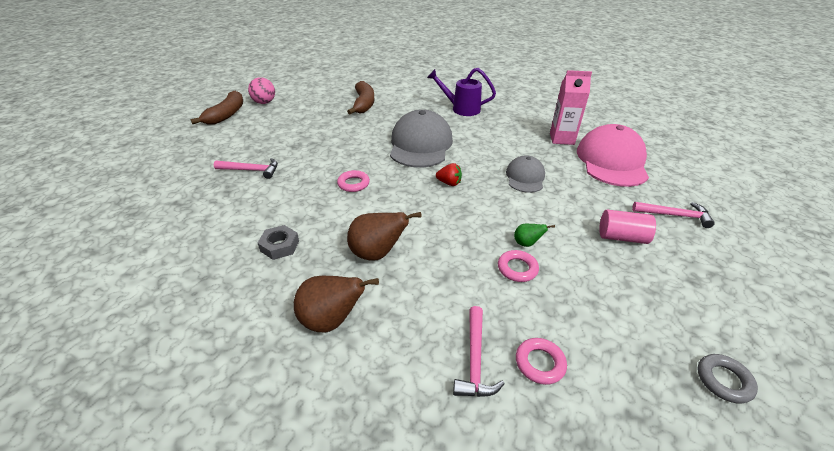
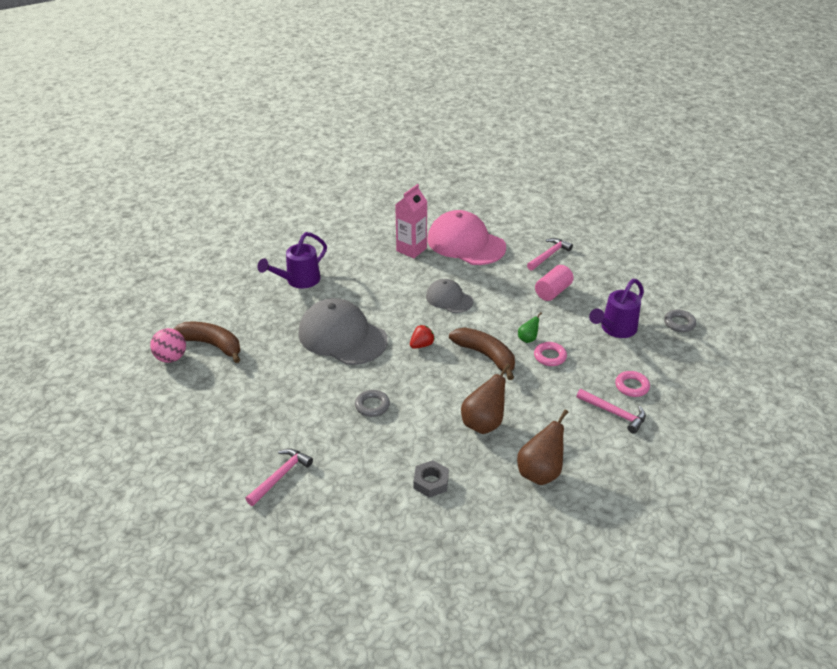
camera: 60 degrees left, 0 degrees up
(226, 115) = (111, 474): brown banana -> brown banana (485, 356)
(264, 102) = (113, 429): pink ball -> pink ball (171, 358)
(353, 184) = (372, 406): pink ring -> grey ring
(626, 311) = (615, 329): none -> purple watering can

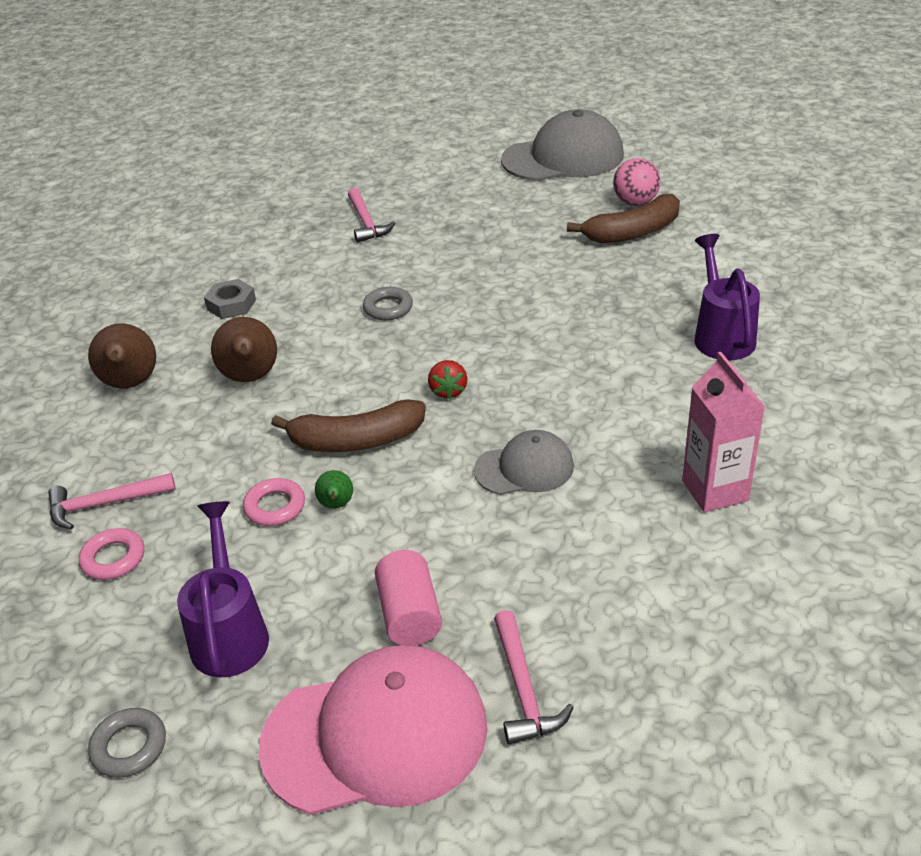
camera: 130 degrees right, 0 degrees up
(342, 336) = (544, 330): grey cap -> grey cap (563, 157)
(466, 243) = (677, 577): pink cap -> pink cap (376, 735)

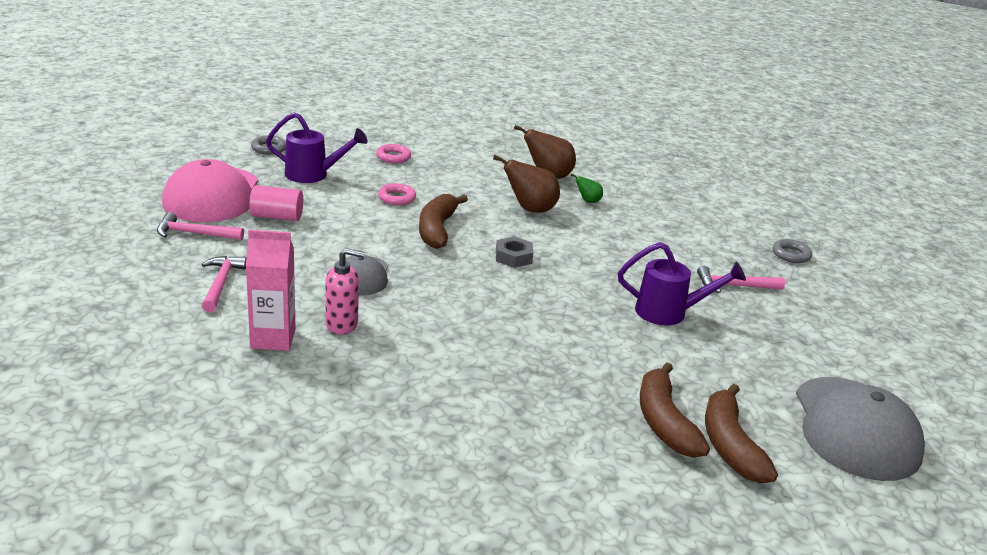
camera: 100 degrees right, 10 degrees down
(104, 504) = (439, 159): pink hammer -> pink hammer (221, 283)
(231, 304) = (626, 215): grey nut -> grey nut (513, 257)
(336, 505) = (382, 214): green pear -> green pear (588, 201)
(388, 308) = (589, 269): grey ring -> grey ring (791, 255)
(448, 391) = (466, 269): red strawberry -> none
(635, 203) = (730, 445): pink ball -> brown banana
(642, 448) = (342, 324): none -> pink soap dispenser
(721, 335) = (453, 411): purple watering can -> purple watering can (669, 313)

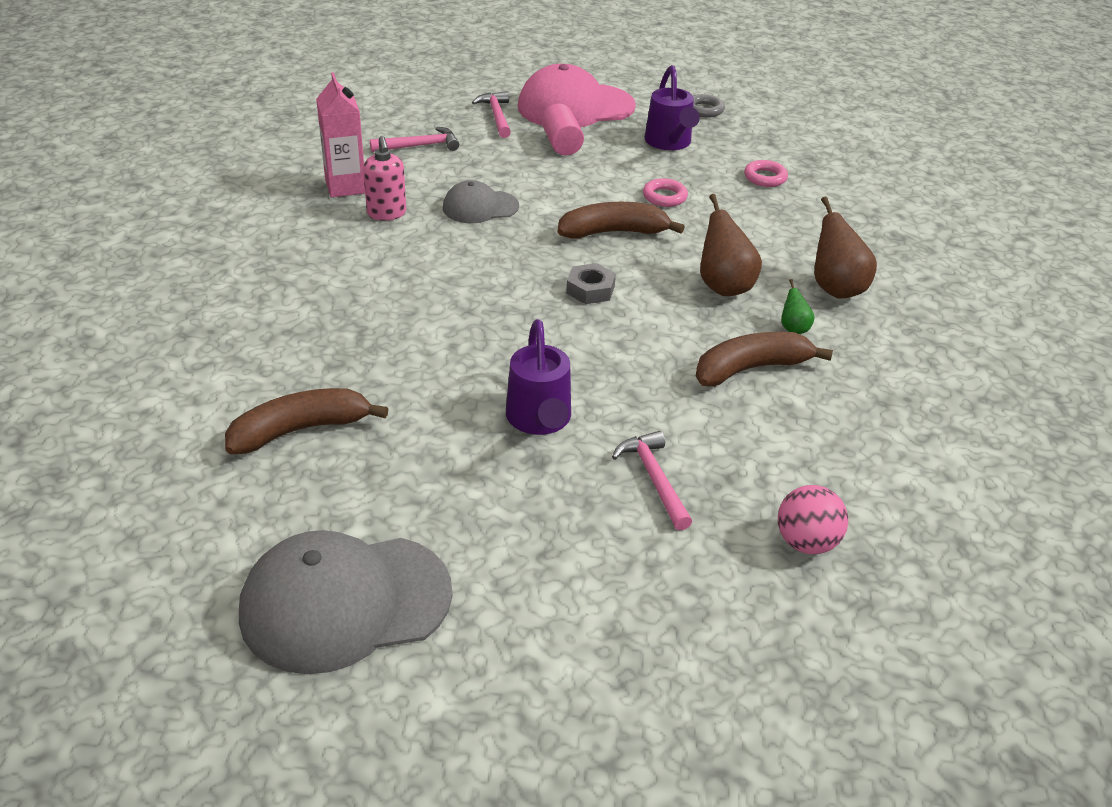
camera: 75 degrees right, 10 degrees up
(730, 445) = (273, 484): brown banana -> brown banana (751, 369)
(791, 255) = (806, 542): grey ring -> pink ball

